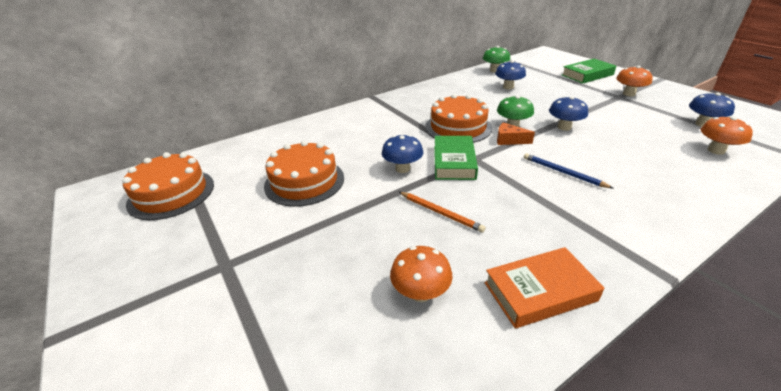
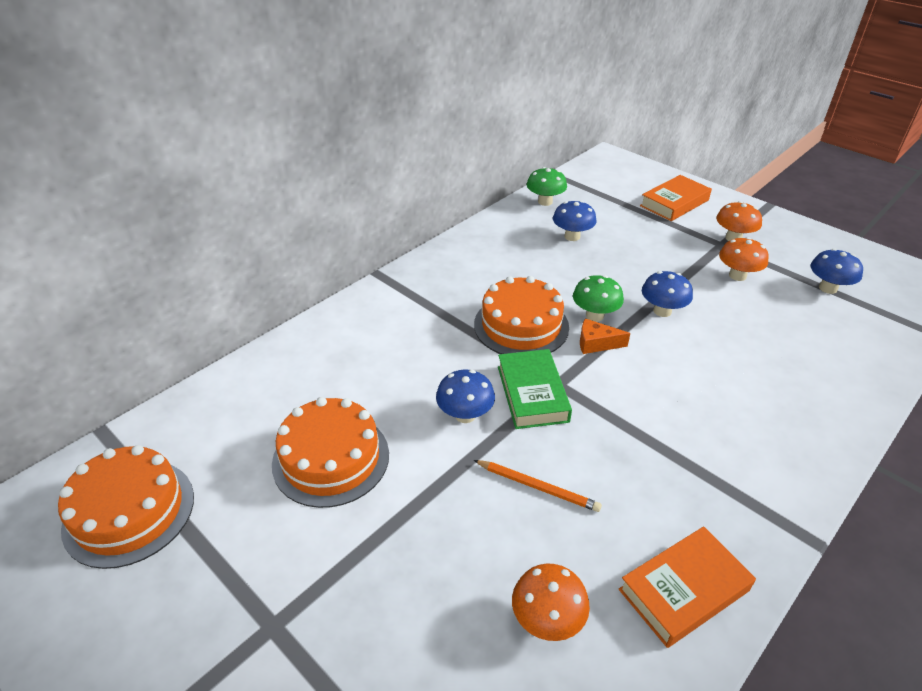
camera: 15 degrees left, 5 degrees up
(563, 172) = (675, 395): blue pencil -> none
(587, 75) = (674, 203): green book -> orange book
(716, 150) = (846, 334): orange mushroom -> orange mushroom (737, 276)

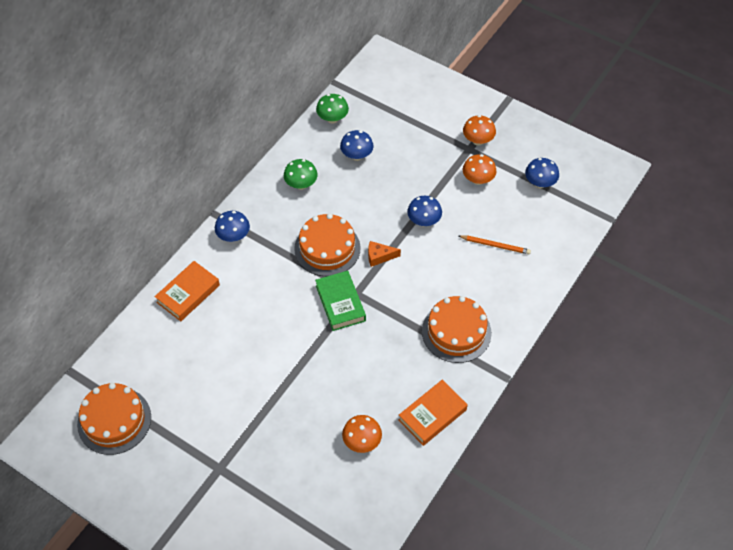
camera: 10 degrees left, 15 degrees up
(331, 458) = (223, 368): orange cake -> orange cake (456, 332)
(465, 415) = (300, 325): blue mushroom -> blue mushroom (233, 236)
(537, 487) = (350, 368): orange pencil -> orange pencil (495, 245)
(595, 315) = (377, 232): green mushroom -> green mushroom (301, 184)
(674, 203) = (434, 106): orange book -> orange book (188, 293)

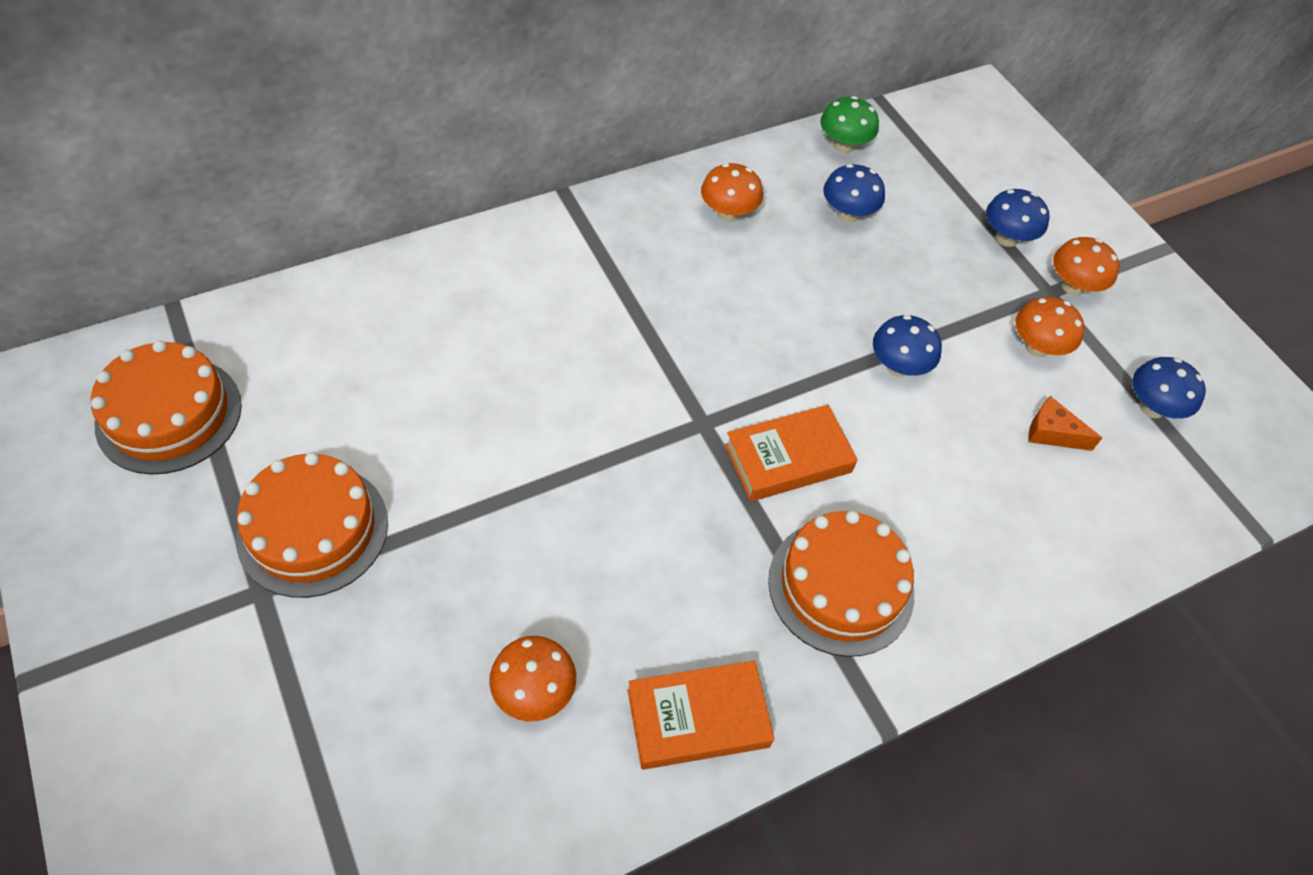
camera: 25 degrees right, 0 degrees up
(188, 293) = (435, 284): orange book -> orange book (788, 458)
(233, 236) = (568, 236): blue mushroom -> blue mushroom (1006, 238)
(301, 184) = (728, 213): green mushroom -> orange mushroom
(327, 248) = (704, 327): orange cake -> orange cake (313, 529)
(340, 303) = (665, 425): green book -> none
(379, 256) = (783, 384): orange cheese -> orange cheese (1052, 433)
(495, 245) = (1006, 471): orange pencil -> none

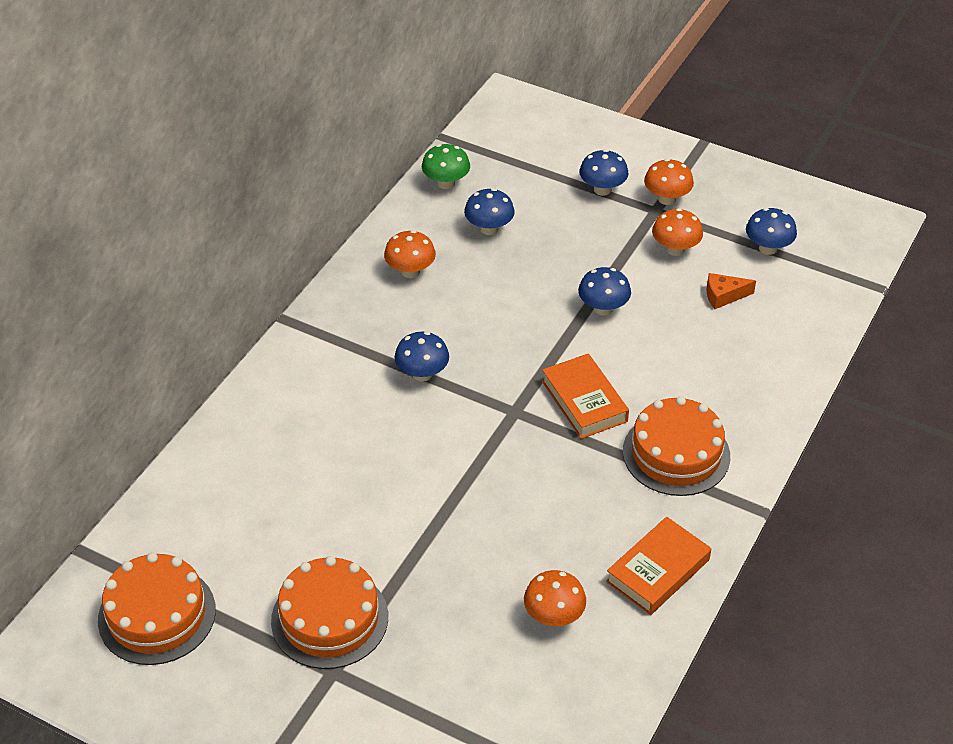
camera: 30 degrees left, 10 degrees down
(645, 325) = (422, 374): none -> blue mushroom
(788, 458) = (584, 401): orange book -> orange book turned 60 degrees counterclockwise

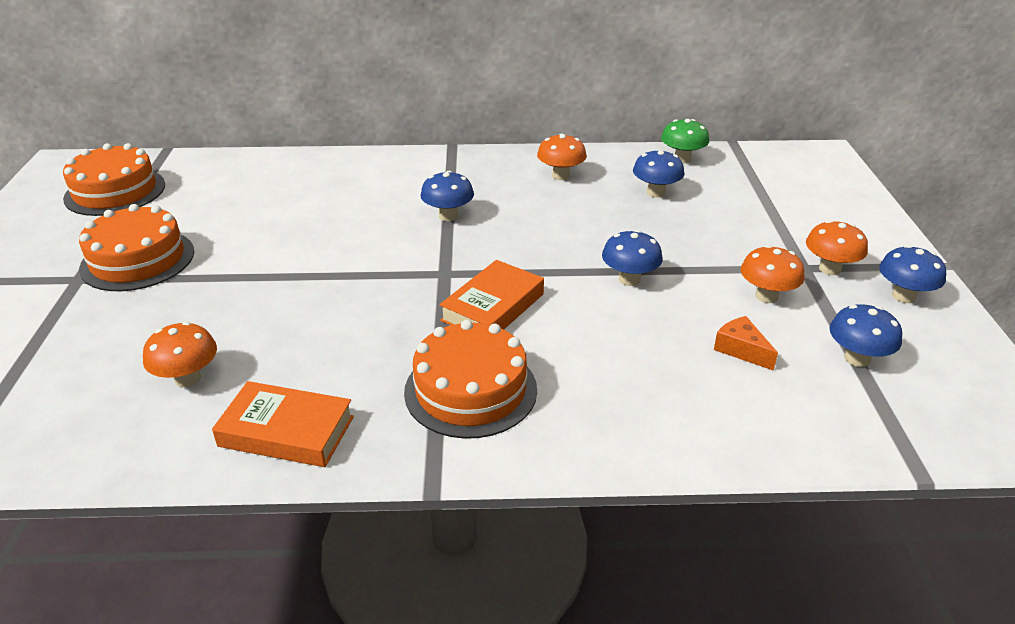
camera: 60 degrees right, 10 degrees down
(602, 189) = (786, 230): blue mushroom -> blue mushroom (903, 296)

